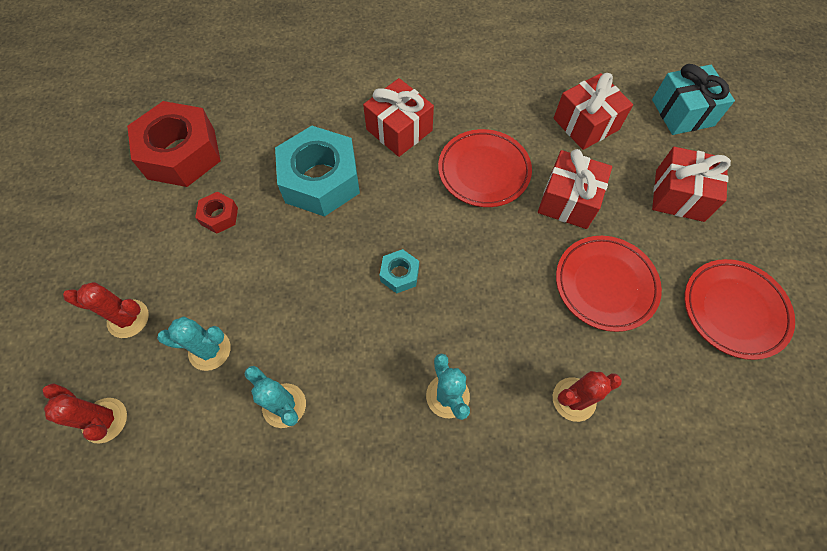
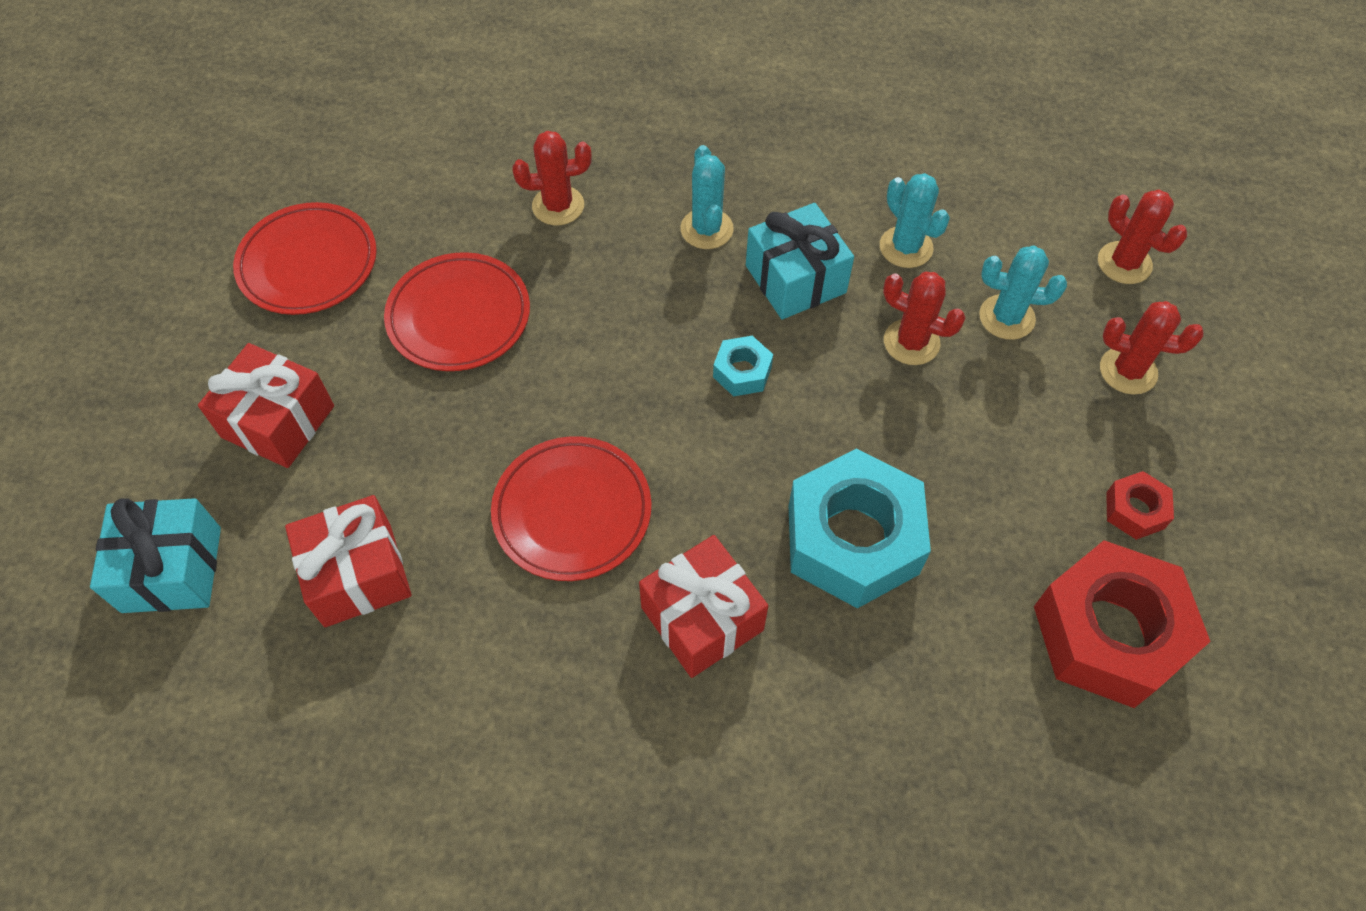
camera: 170 degrees left, 5 degrees down
(219, 216) = (1020, 501): red nut -> red nut (1135, 510)
(282, 317) = (911, 342): none -> red cactus
(370, 358) = (795, 279): none -> turquoise gift
(568, 200) = (455, 440): red gift -> none

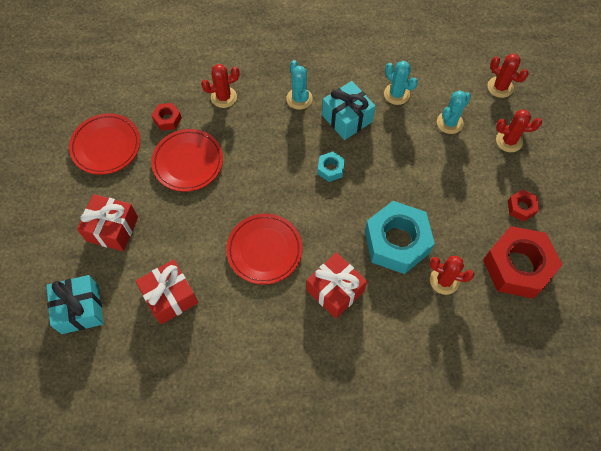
camera: 10 degrees left, 5 degrees up
(439, 232) = (167, 119): none -> red nut
(911, 342) = (407, 142): red cactus -> red cactus (444, 280)
(1006, 317) = (449, 123): turquoise cactus -> turquoise cactus turned 45 degrees counterclockwise

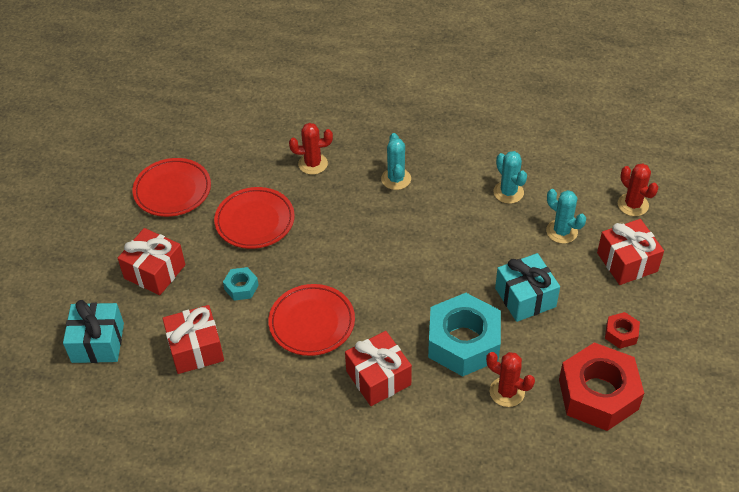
camera: 15 degrees right, 15 degrees down
(167, 119) = (245, 176): red nut -> none
(330, 169) = (410, 255): turquoise nut -> turquoise nut (241, 287)
(347, 118) = (444, 207): turquoise gift -> turquoise gift (525, 297)
(449, 123) = (561, 231): turquoise cactus -> turquoise cactus turned 75 degrees clockwise
(509, 141) = (627, 262): red cactus -> red gift

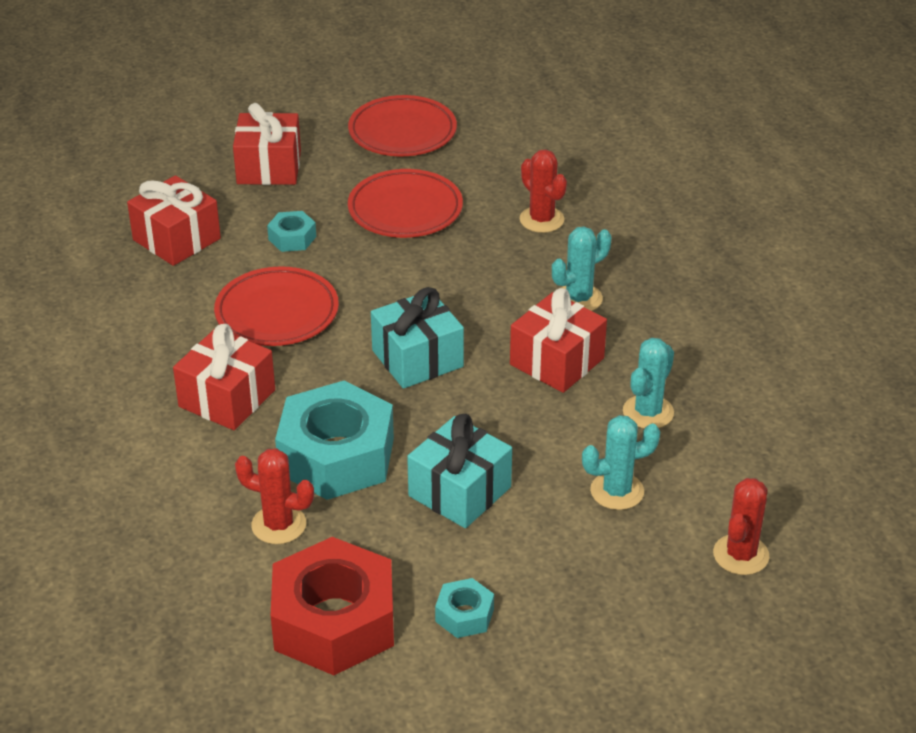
camera: 60 degrees right, 10 degrees down
(98, 343) = (140, 169): turquoise gift -> turquoise gift (417, 359)
(507, 392) = (279, 525): red cactus -> red cactus turned 75 degrees counterclockwise
(561, 231) = (617, 491): turquoise cactus -> turquoise cactus turned 60 degrees clockwise
(621, 334) = (464, 615): red nut -> turquoise nut
(627, 262) = (613, 582): red gift -> red gift (557, 361)

